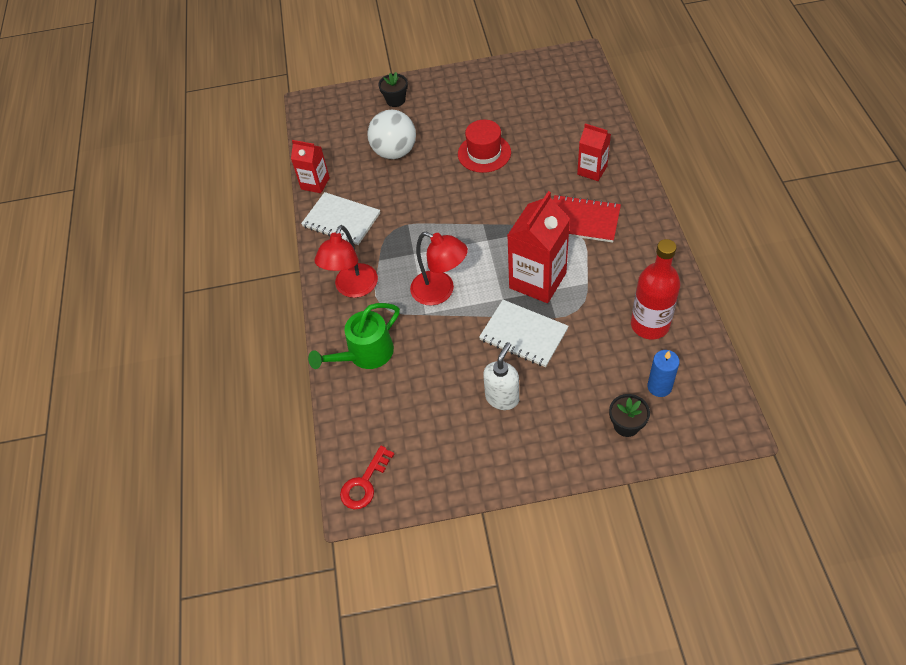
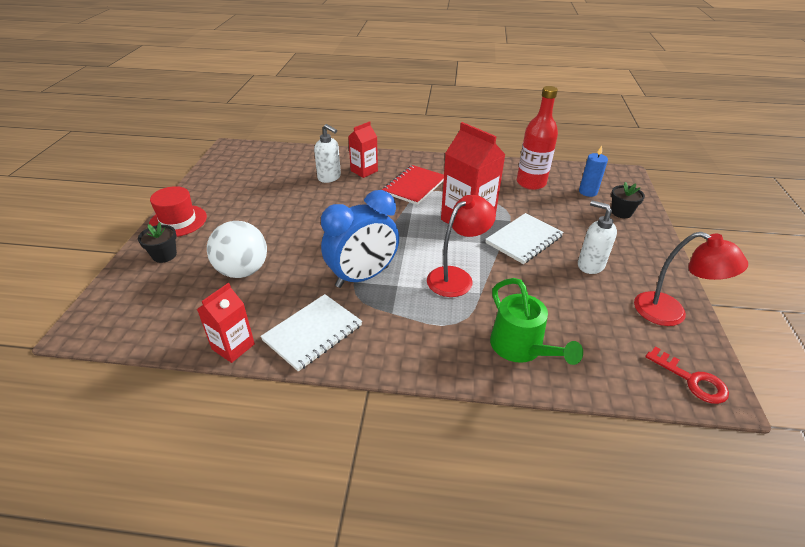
camera: 80 degrees left, 15 degrees down
(353, 288) = (423, 341): red lamp -> red lamp (670, 313)
(416, 227) = (362, 277): none -> blue clock
(484, 153) = (298, 216): red hat -> red hat (178, 221)
(563, 149) = (329, 177): none -> white soap dispenser

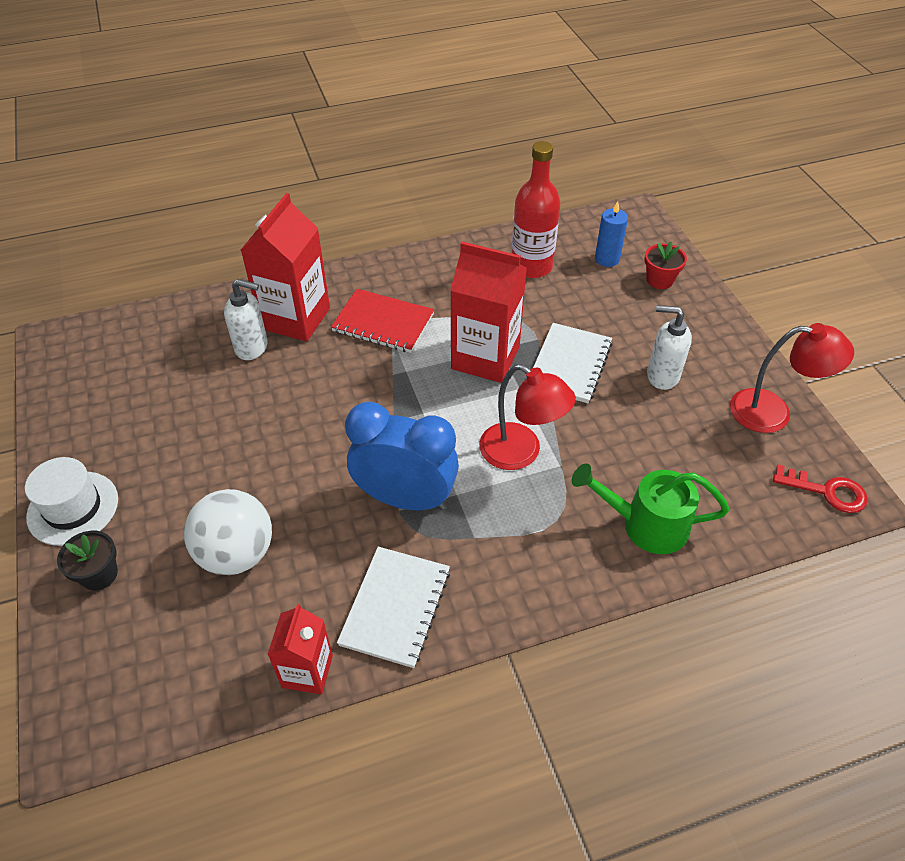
camera: 25 degrees left, 10 degrees up
(178, 221) = (73, 508): red hat -> white hat
(362, 277) = (405, 498): blue clock -> blue clock turned 105 degrees counterclockwise
(364, 171) = (295, 318): red carton -> red carton, size x1.72
(414, 186) = (383, 323): red notebook -> red notebook turned 75 degrees counterclockwise
(456, 277) = (521, 453): red lamp -> red lamp turned 105 degrees clockwise
(521, 348) = (645, 524): green watering can -> green watering can turned 150 degrees clockwise
(621, 212) = (659, 280): black flower pot -> red flower pot

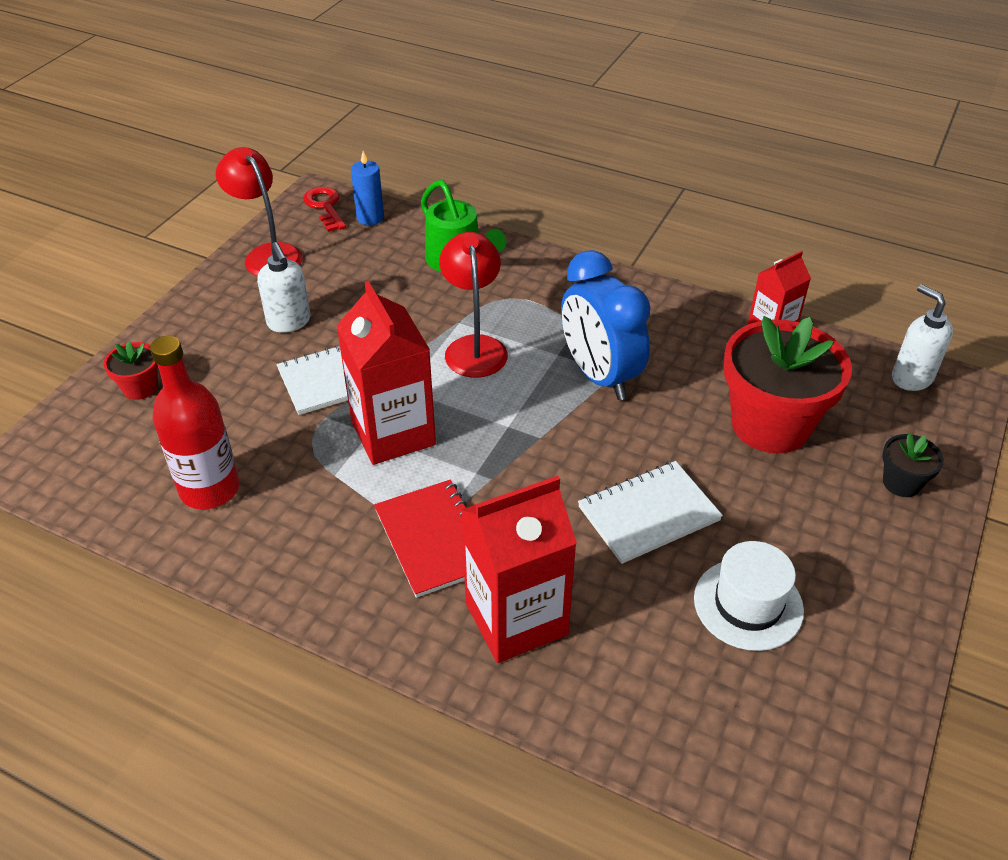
camera: 135 degrees left, 5 degrees down
(73, 508) = (904, 559): white hat -> white hat (748, 604)
(237, 554) = (770, 424): white ball -> red flower pot
(252, 347) = (598, 616): white soap dispenser -> white soap dispenser (911, 378)
(395, 607) = (678, 323): white notebook -> white notebook (648, 514)
(607, 259) = (137, 441): blue candle -> blue candle (370, 218)

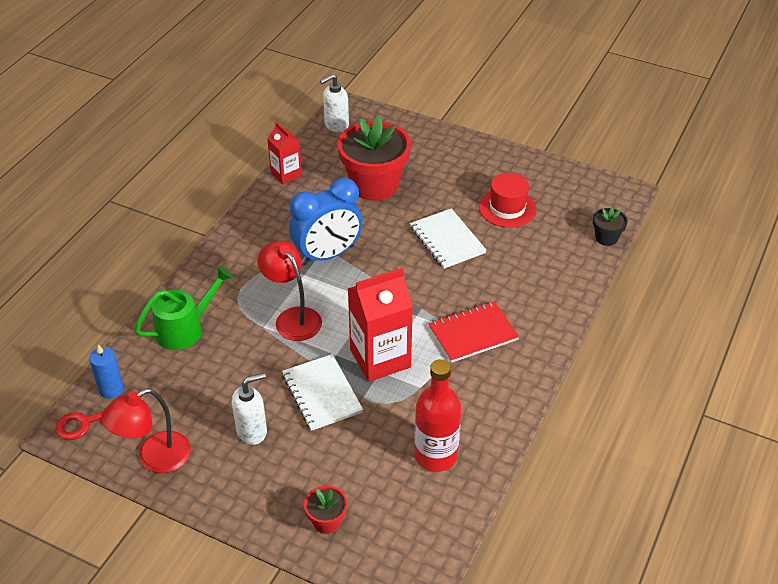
camera: 90 degrees left, 0 degrees up
(474, 347) = (292, 318): red lamp -> red lamp turned 60 degrees clockwise
(516, 619) = (527, 297): red carton -> none
(748, 604) = (507, 208): white hat -> red hat
(901, 483) = (420, 143): black flower pot -> black flower pot (606, 238)

